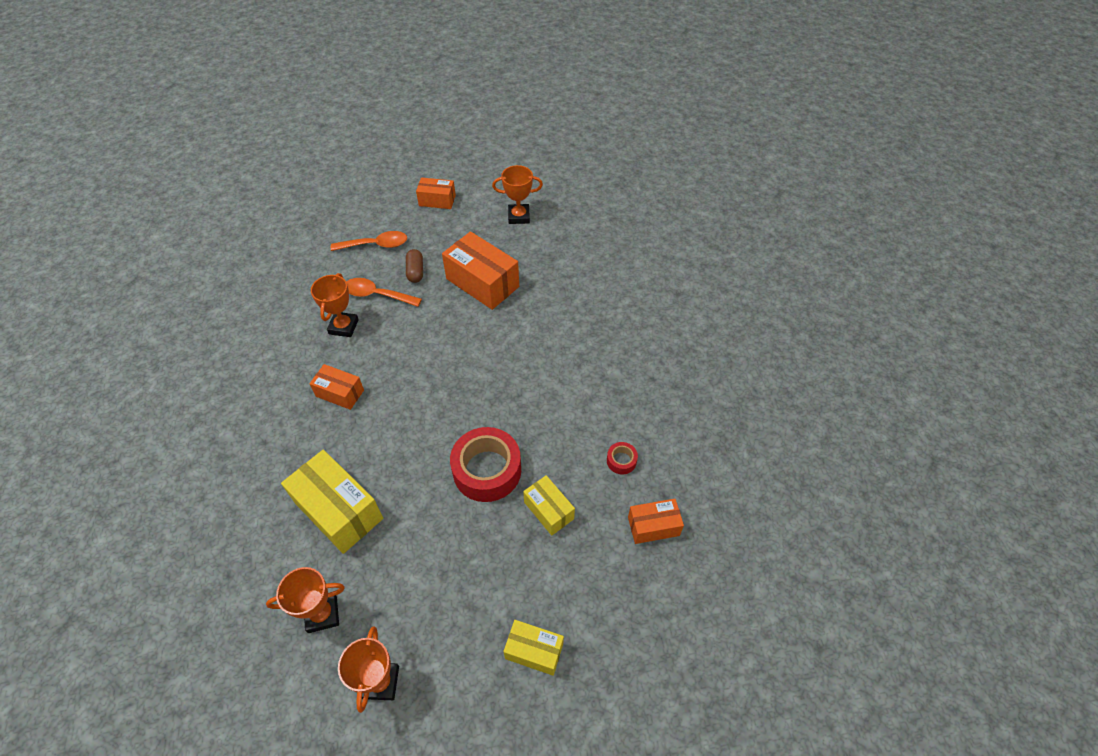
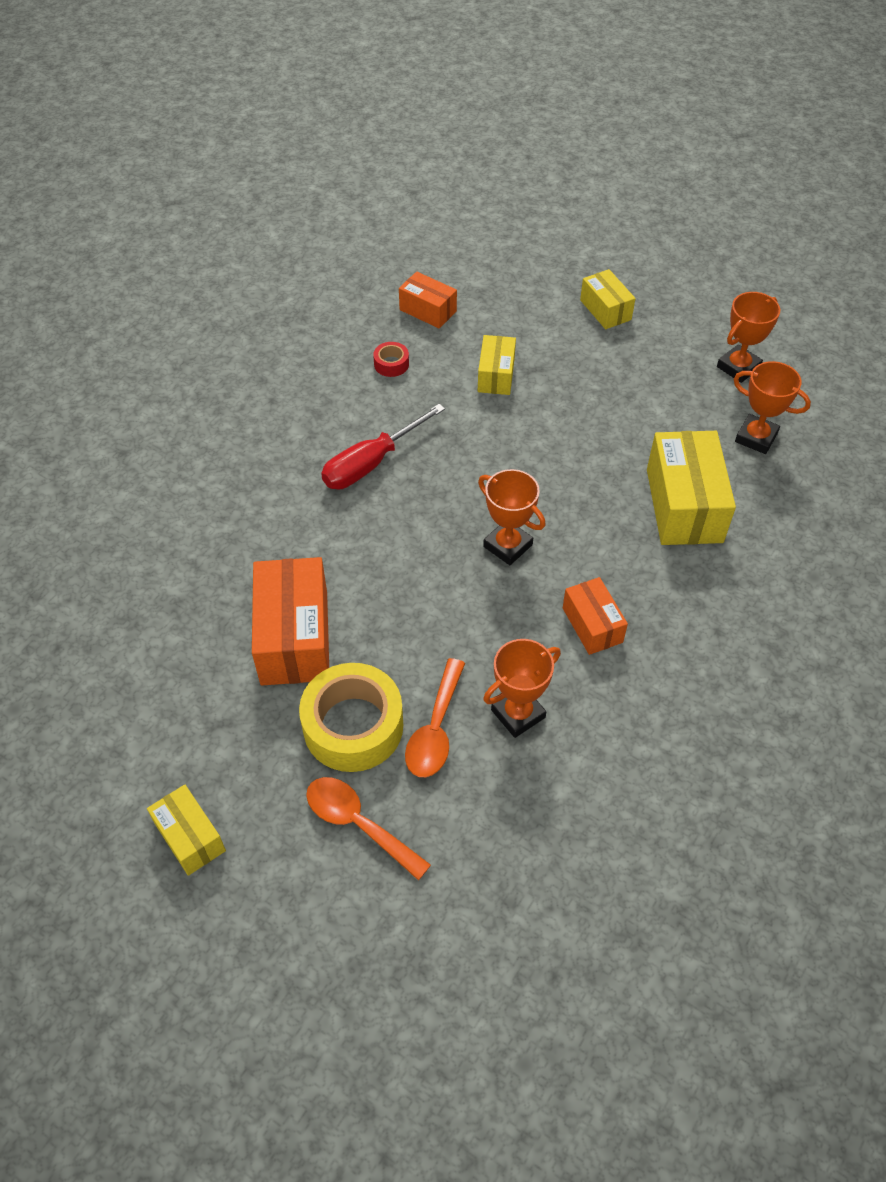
camera: 135 degrees left, 0 degrees up
(377, 295) = (435, 729): orange spoon -> orange spoon turned 45 degrees clockwise
(415, 271) = (353, 726): brown capsule -> yellow tape
(437, 200) = (190, 837): orange box -> yellow box
(487, 470) = (514, 440): red tape -> none
(519, 216) = (128, 702): orange trophy -> orange trophy (507, 546)
(551, 387) = (371, 463): none -> red screwdriver

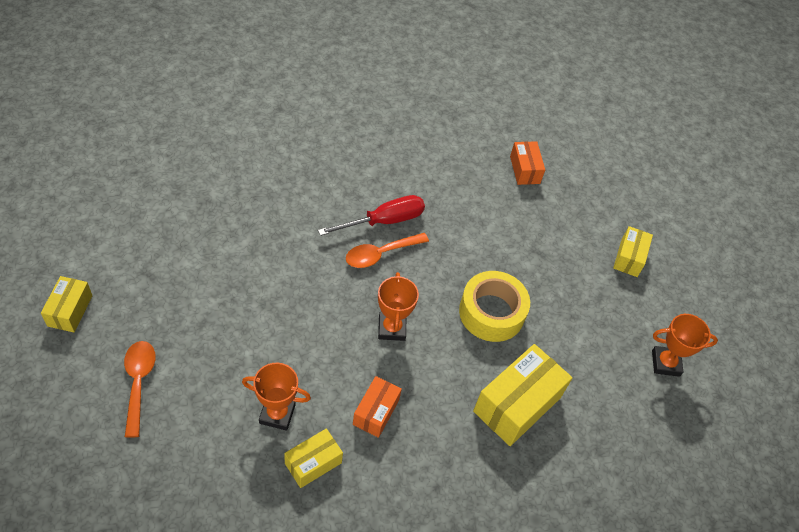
camera: 40 degrees right, 0 degrees up
(294, 637) = (232, 269): orange box -> none
(353, 726) = (198, 337): yellow tape -> yellow tape (491, 312)
(371, 463) = (384, 221): red screwdriver -> red screwdriver turned 150 degrees clockwise
(391, 364) = (465, 180): red tape -> none
(435, 729) = (230, 379): orange spoon -> orange spoon (380, 254)
(496, 375) = (513, 236): yellow box -> yellow box (313, 463)
(756, 437) = (617, 411): orange trophy -> none

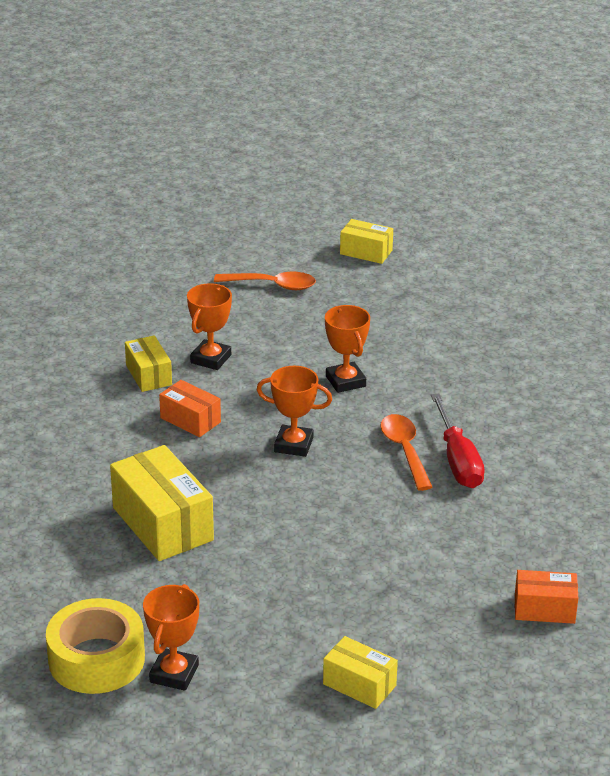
camera: 110 degrees right, 20 degrees down
(294, 303) = (345, 381): none -> orange trophy
(491, 312) = (296, 527): yellow tape -> yellow tape (96, 659)

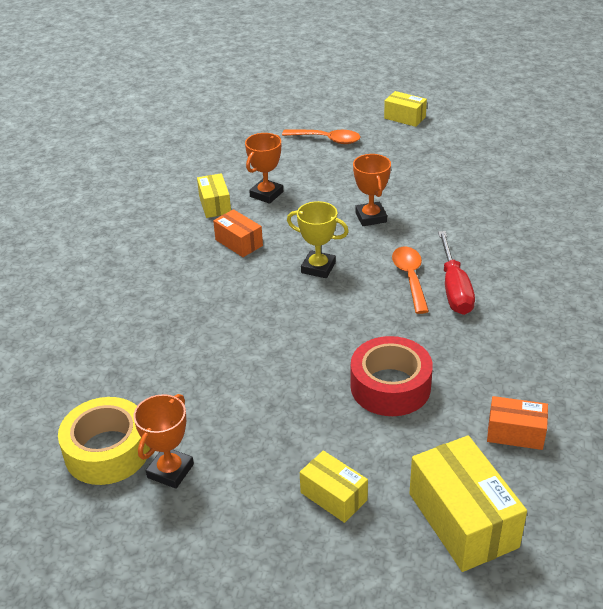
camera: 10 degrees right, 5 degrees up
(163, 524) = (195, 329): yellow box -> yellow box (463, 520)
(293, 445) = (318, 268): orange trophy -> yellow trophy
(401, 571) = (390, 386): none -> red tape

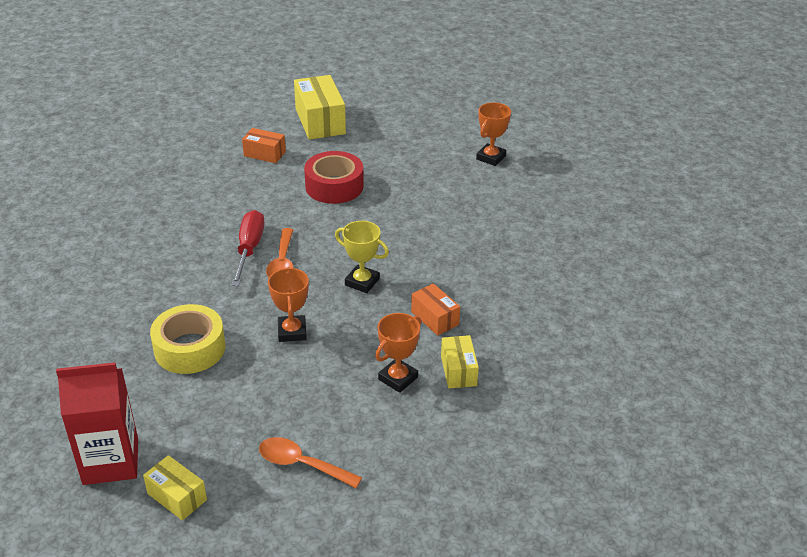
camera: 175 degrees left, 0 degrees up
(107, 451) = (534, 171): yellow tape -> yellow tape (190, 348)
(333, 496) = (390, 137): yellow box -> none
(463, 128) = (111, 461): none -> red carton

